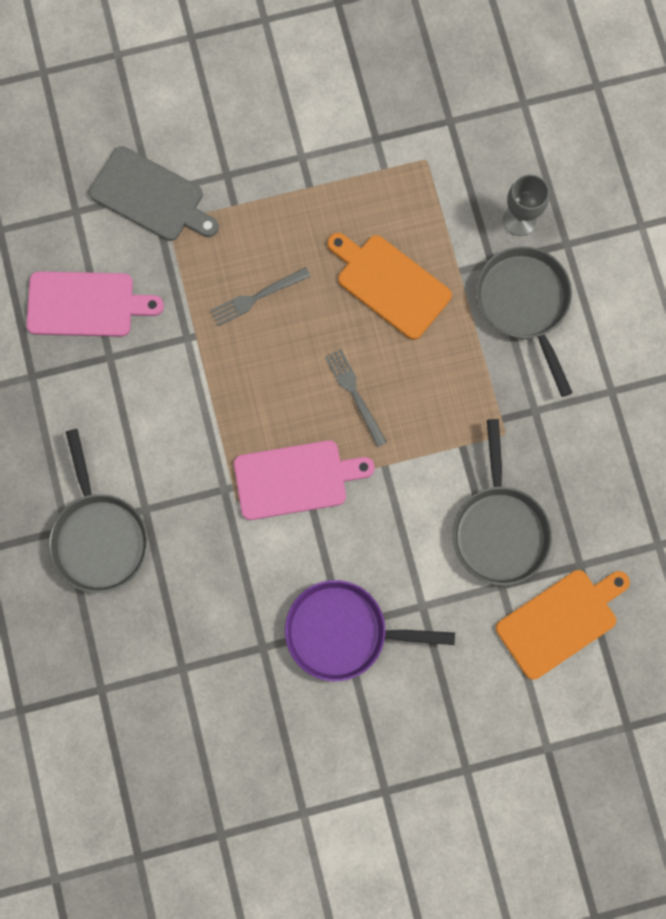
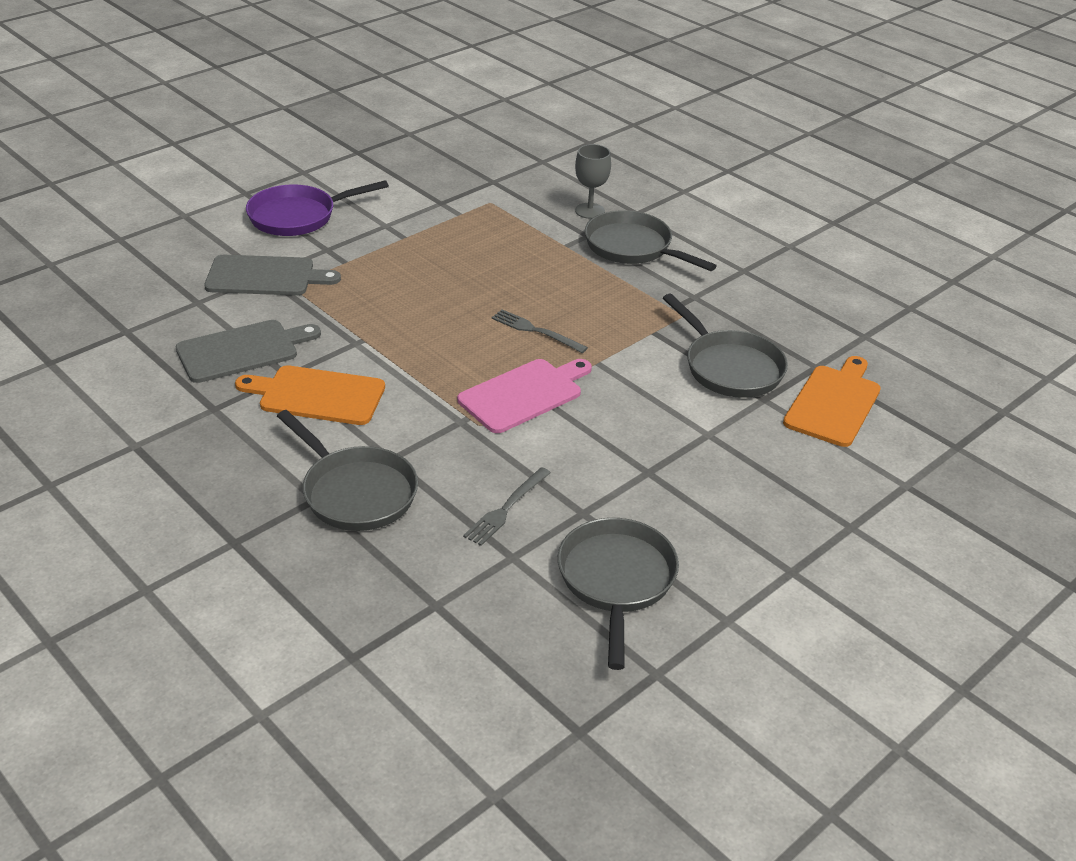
camera: 30 degrees left, 40 degrees down
(86, 304) = (242, 350): pink cutting board -> grey cutting board
(245, 733) = (616, 581): none -> grey pan
(257, 297) = (404, 303): grey fork -> grey fork (506, 508)
(343, 631) = (651, 474): purple pan -> purple pan (298, 216)
(390, 284) = (514, 266): orange cutting board -> orange cutting board (317, 395)

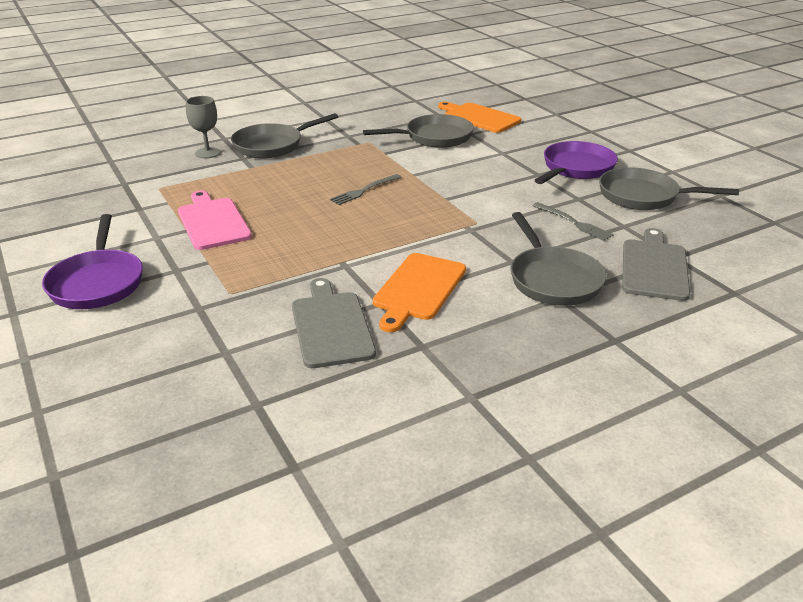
camera: 75 degrees left, 5 degrees down
(265, 276) = (203, 307): grey cutting board -> grey cutting board (654, 267)
(355, 492) = (552, 279): grey pan -> grey pan turned 105 degrees clockwise
(524, 394) = (443, 203): pink cutting board -> pink cutting board (213, 222)
(686, 509) = (576, 168): none -> purple pan

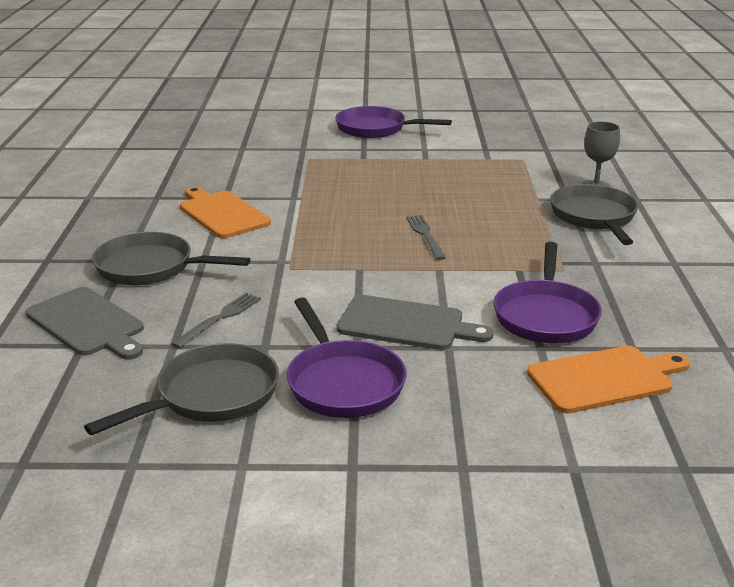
camera: 120 degrees right, 5 degrees down
(213, 222) = (430, 168): pink cutting board -> none
(331, 326) = (223, 178): grey cutting board -> grey cutting board (406, 324)
(434, 137) = (545, 315): grey pan -> purple pan
(574, 223) = (220, 318): grey fork -> grey fork turned 135 degrees clockwise

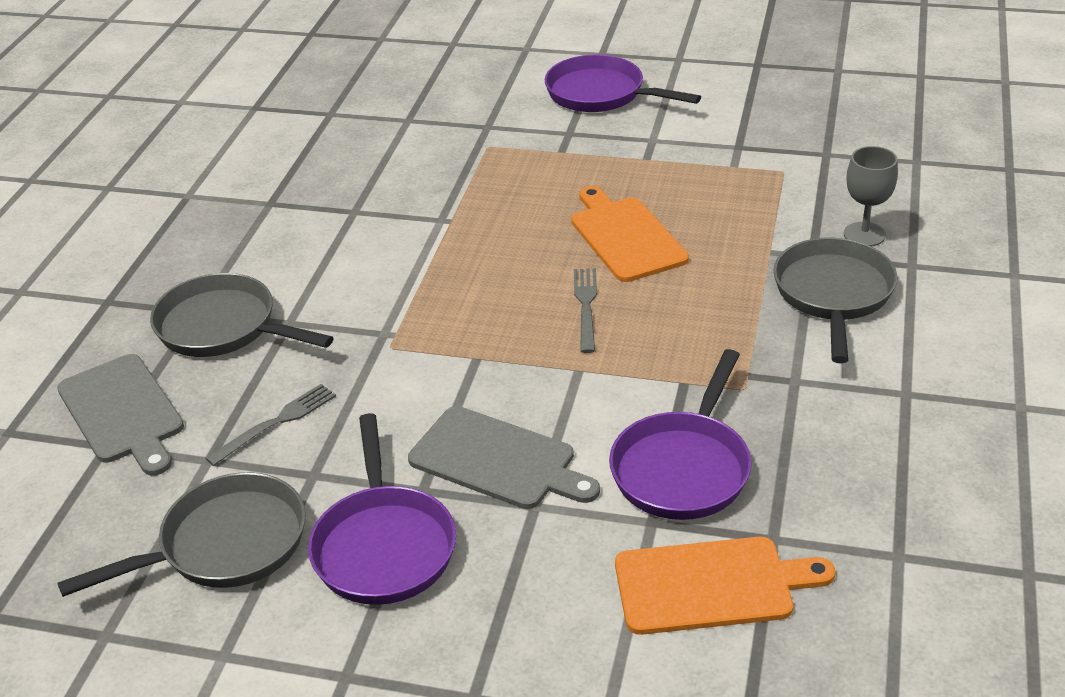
camera: 15 degrees right, 10 degrees up
(222, 213) = (340, 240): orange cutting board -> orange cutting board (625, 236)

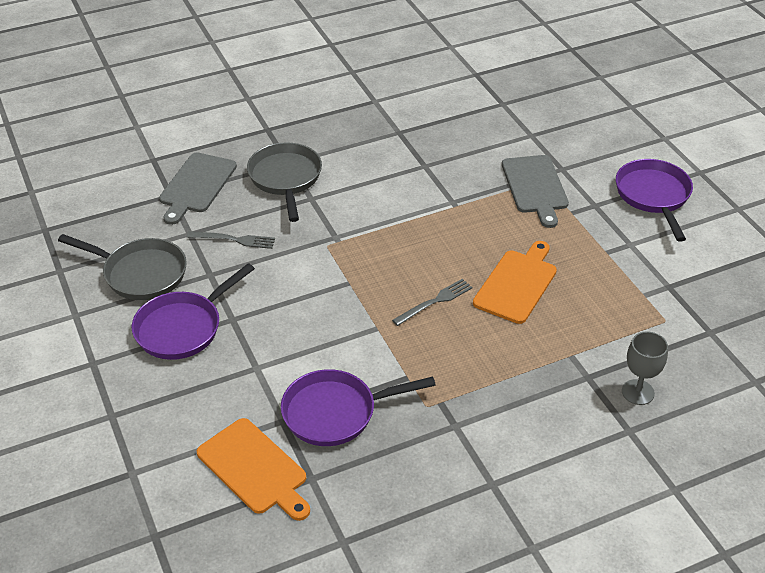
camera: 50 degrees right, 5 degrees up
(498, 460) = (277, 335): grey cutting board -> grey cutting board (535, 187)
(833, 295) = (557, 406): grey pan -> none

